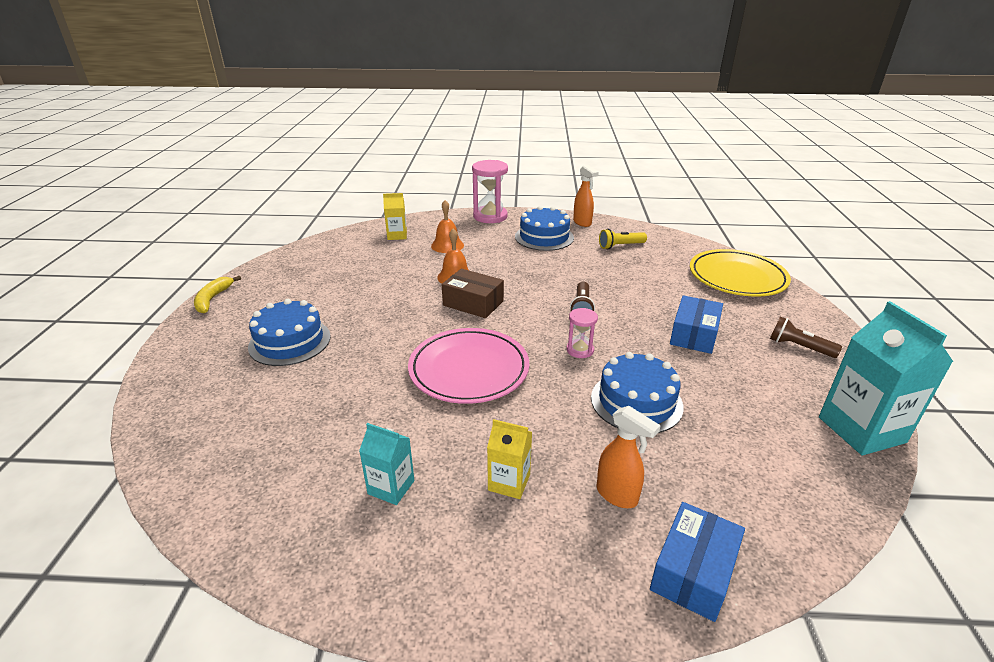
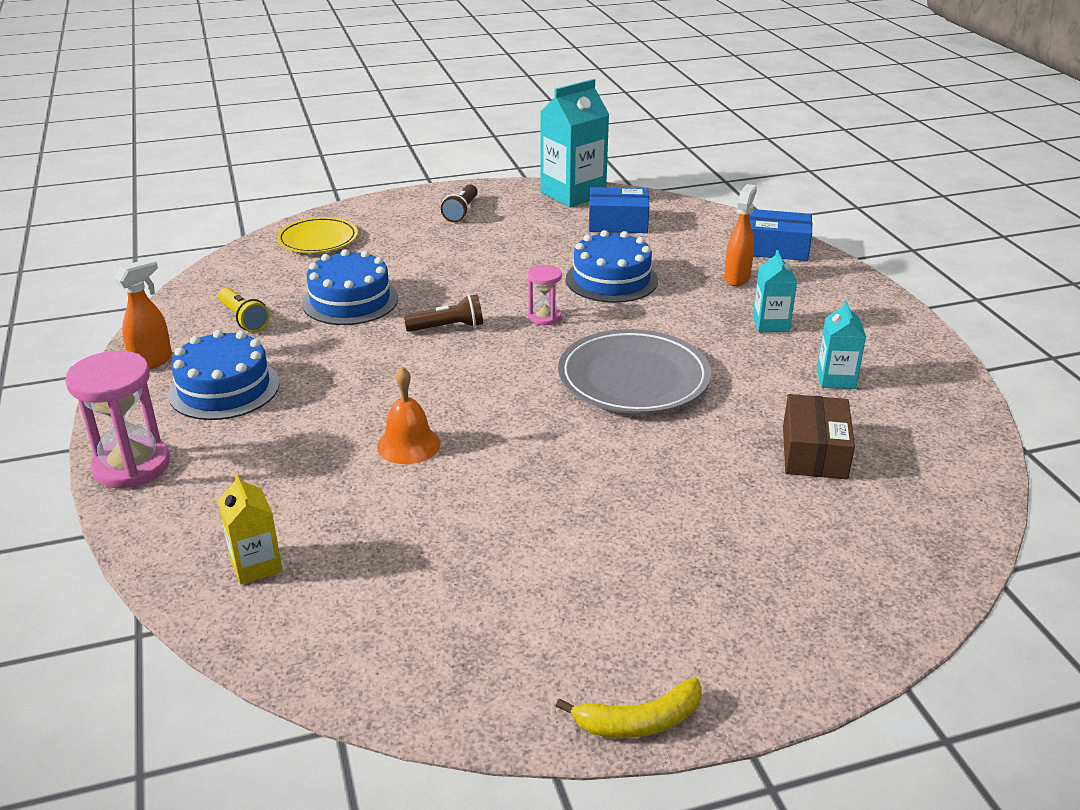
camera: 110 degrees left, 0 degrees up
(290, 341) = (687, 547): blue cake -> blue cake (350, 301)
(447, 245) = (287, 484): orange bell -> none
(469, 369) = (633, 378): pink plate -> grey plate
(473, 303) = (481, 409): brown box -> brown box (814, 452)
(509, 482) = (771, 324): yellow carton -> turquoise carton
(694, 334) = (469, 259): blue box -> blue box (618, 223)
(737, 277) = (318, 239): yellow plate -> yellow plate, size x0.65

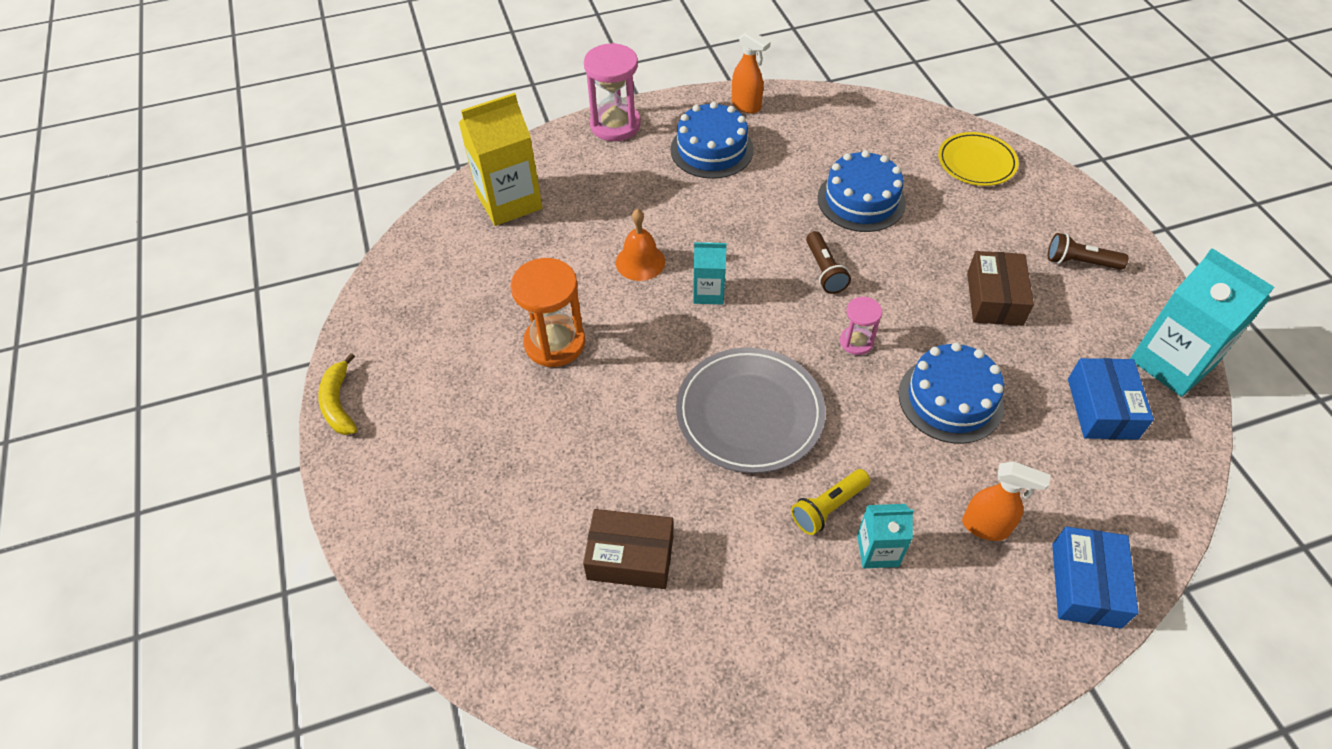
camera: 90 degrees right, 20 degrees up
(244, 319) = (817, 141): yellow flashlight -> yellow flashlight (828, 508)
(256, 565) = (509, 201): yellow carton -> yellow carton, size x1.85
(498, 250) = (994, 299): none -> brown box
(534, 511) = (554, 343): none -> orange hourglass
(836, 379) = (765, 601): turquoise carton -> turquoise carton (708, 292)

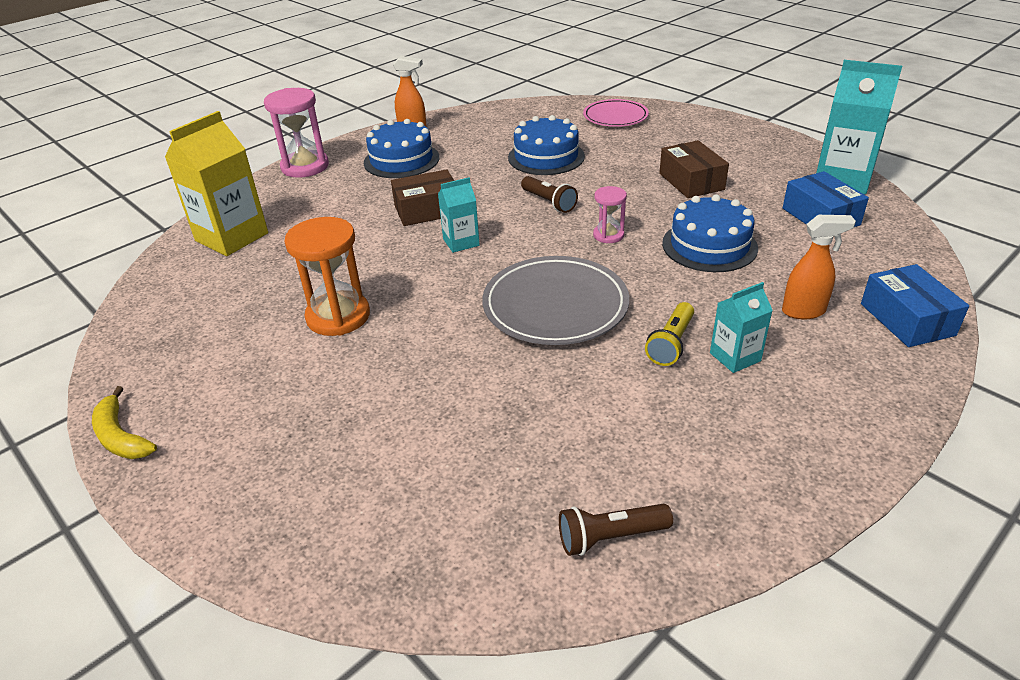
camera: 25 degrees left, 15 degrees down
(630, 557) = (520, 445): brown box -> brown box (427, 210)
(640, 262) = (385, 241): orange bell -> none
(976, 162) = (615, 117): yellow plate -> pink plate
(1080, 262) = (733, 147): brown flashlight -> brown flashlight (610, 537)

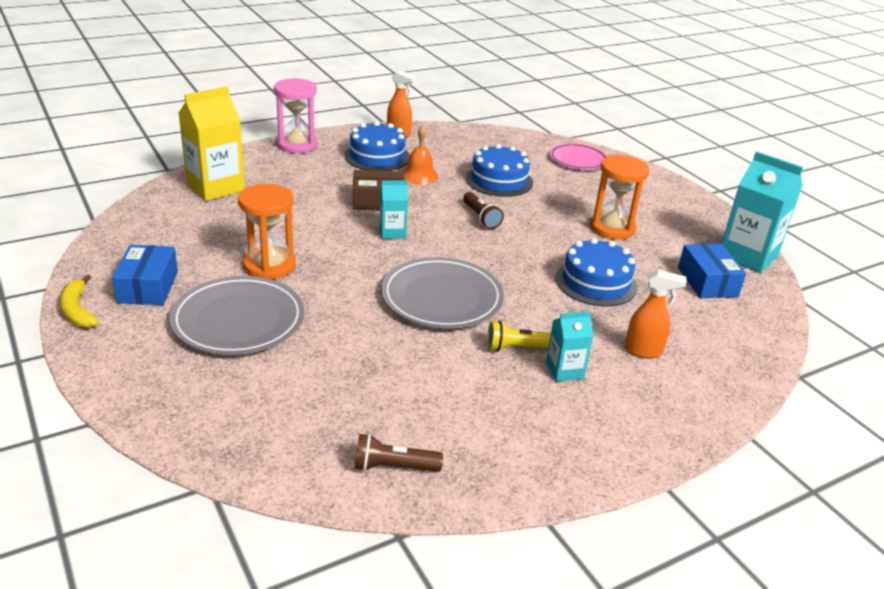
camera: 10 degrees right, 5 degrees down
(332, 396) = (238, 320): none -> grey plate
(458, 171) = (419, 175): none -> orange bell
(608, 235) = (515, 255): pink hourglass -> none
(671, 344) = (518, 348): yellow flashlight -> yellow flashlight turned 45 degrees clockwise
(691, 181) = (612, 228): brown box -> orange hourglass
(907, 319) = (727, 378): blue box -> blue box (148, 287)

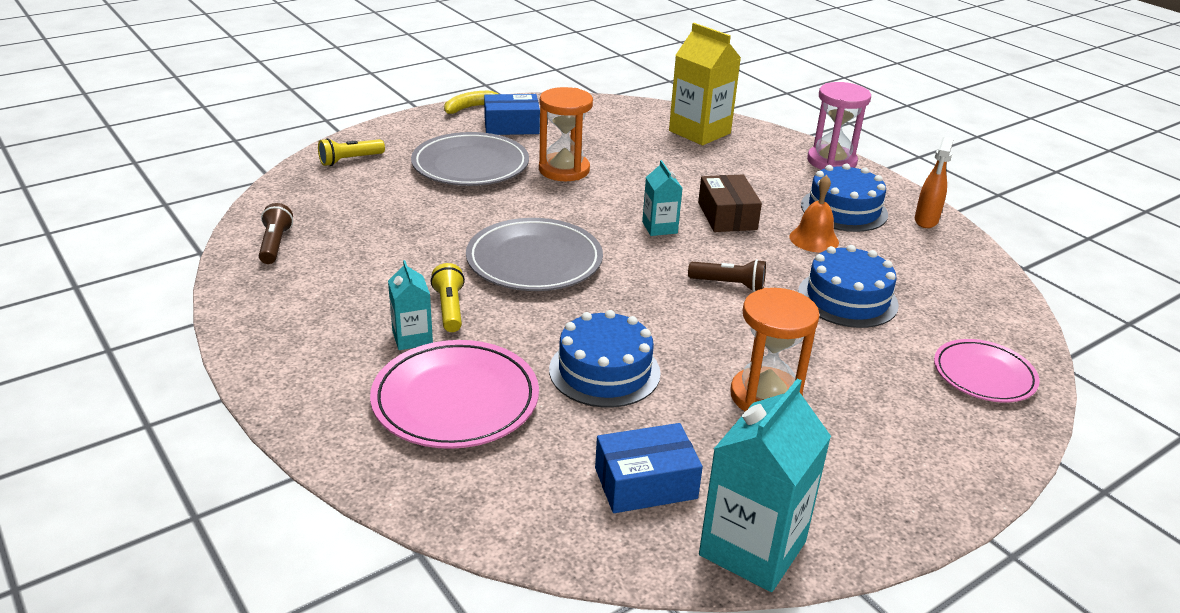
camera: 85 degrees right, 0 degrees up
(189, 410) = (350, 160): none -> yellow flashlight
(481, 218) = (729, 284): brown flashlight -> brown flashlight turned 135 degrees counterclockwise
(643, 351) = (455, 400): orange spray bottle -> pink plate

